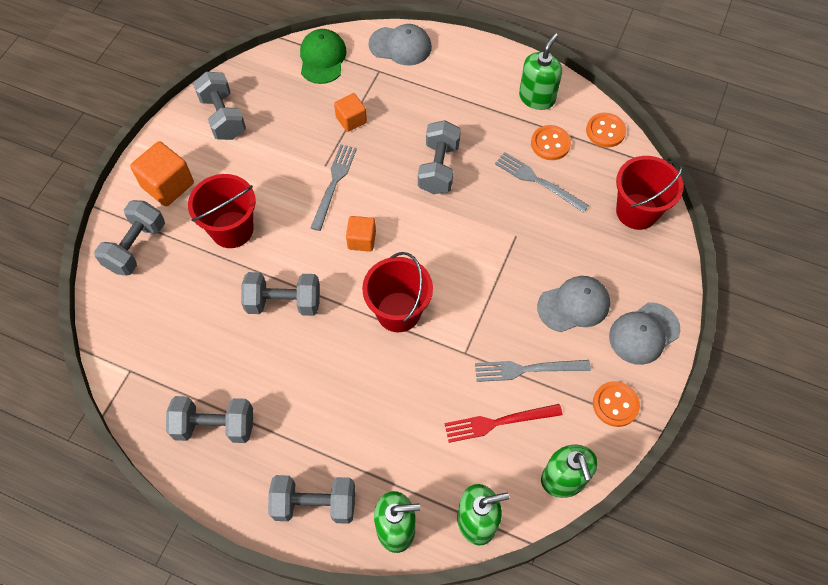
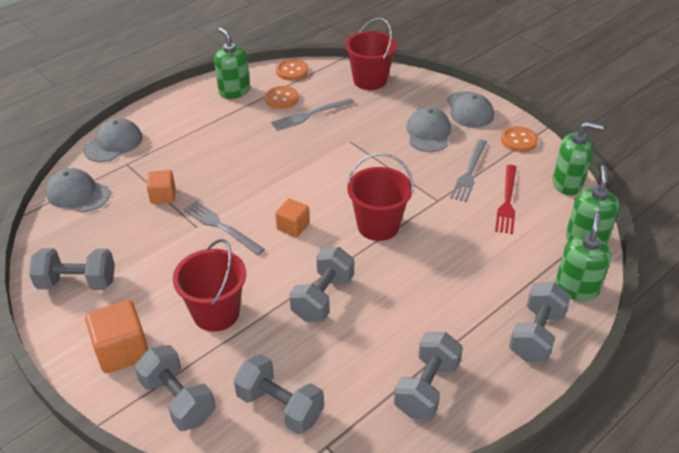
camera: 65 degrees left, 20 degrees down
(322, 58) = (78, 194): green cap -> grey cap
(438, 168) = (256, 161): grey dumbbell -> grey dumbbell (280, 406)

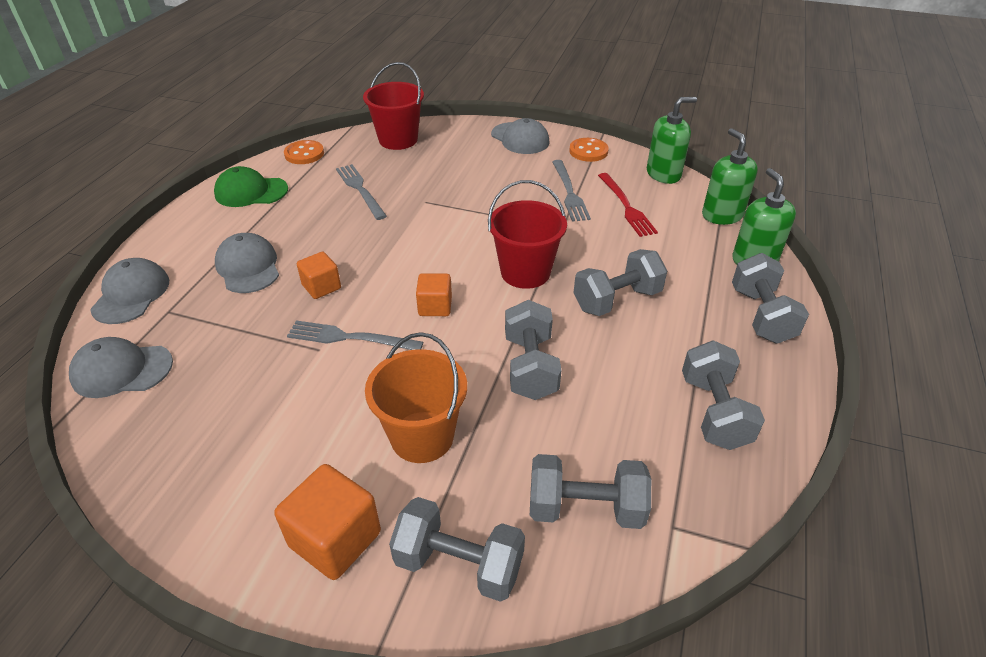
camera: 30 degrees left, 0 degrees up
(77, 283) = (203, 481): grey dumbbell -> grey dumbbell (617, 300)
(163, 196) = (247, 330): orange cube -> orange cube (321, 287)
(216, 313) = (422, 437): red bucket -> orange bucket
(234, 91) = (251, 192): green soap dispenser -> green cap
(281, 98) = (314, 183): orange button -> none
(310, 115) = (360, 190): grey fork -> grey fork turned 120 degrees clockwise
(428, 133) = (499, 170): grey cap -> grey cap (248, 267)

